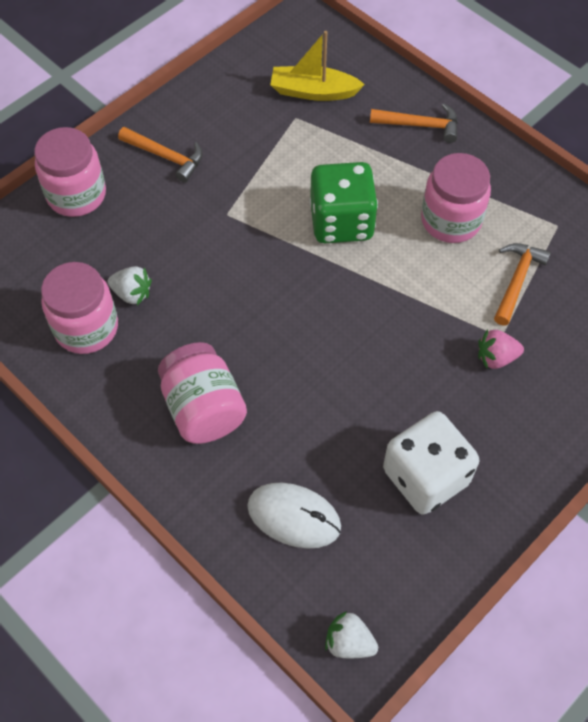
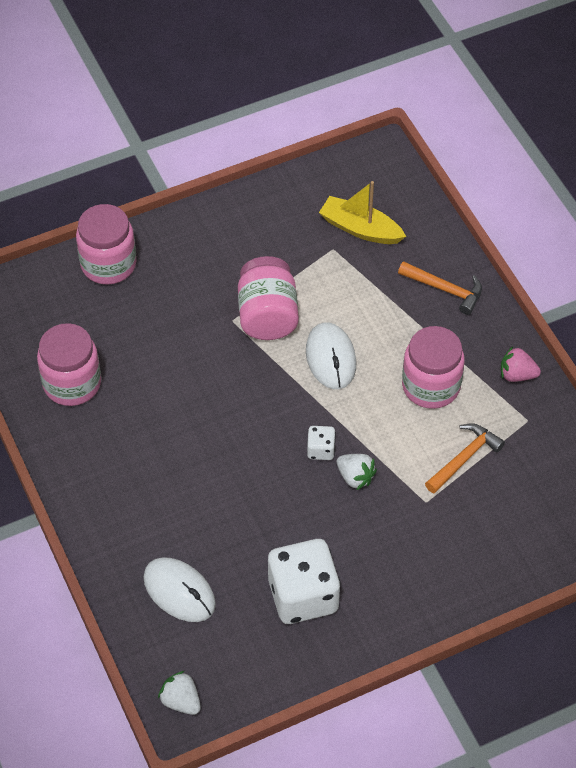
camera: 20 degrees right, 5 degrees down
(132, 293) = (122, 366): white strawberry -> white strawberry (355, 477)
(166, 157) = (200, 252): orange hammer -> none
(203, 408) = (142, 481): pink jar -> pink jar (267, 315)
(341, 222) = (331, 358): green dice -> white mouse
(373, 317) = (321, 450): none -> white dice
(496, 357) = (412, 518): pink strawberry -> pink strawberry (517, 375)

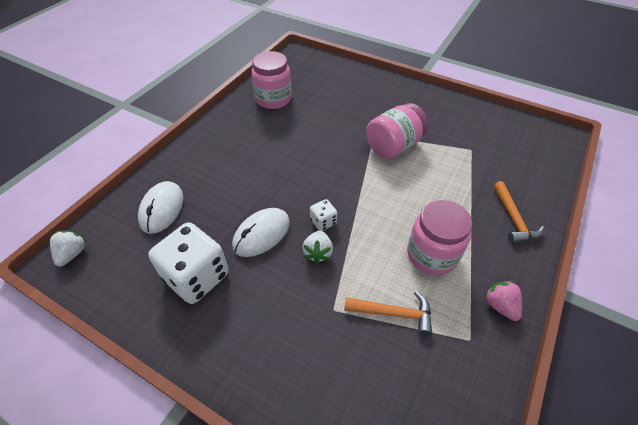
camera: 55 degrees right, 5 degrees down
(108, 264) = (357, 77): pink jar -> none
(331, 358) = (396, 189): white mouse -> white mouse (261, 234)
(360, 229) = (500, 153): yellow boat -> none

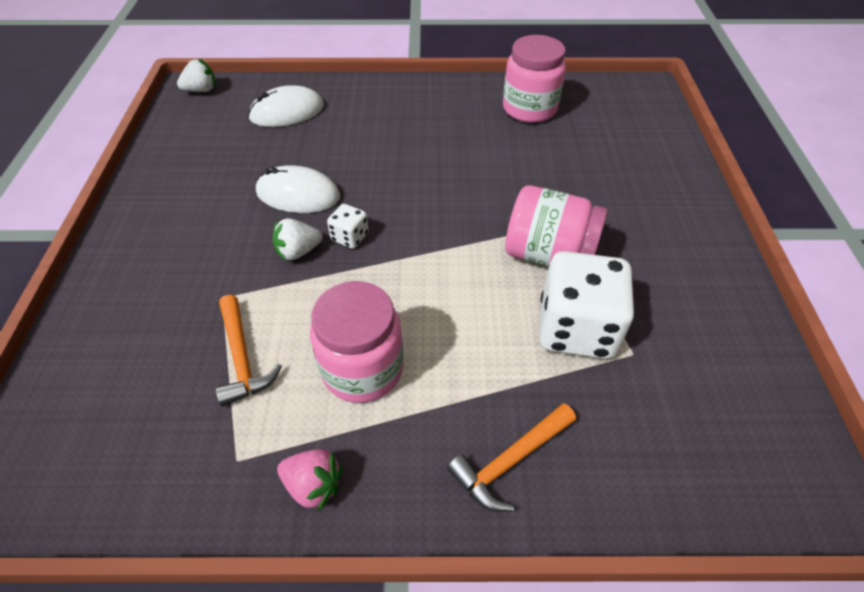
camera: 60 degrees right, 0 degrees up
(197, 277) = (214, 174): white dice -> white dice (576, 329)
(500, 306) = (313, 485): pink strawberry -> pink strawberry turned 75 degrees clockwise

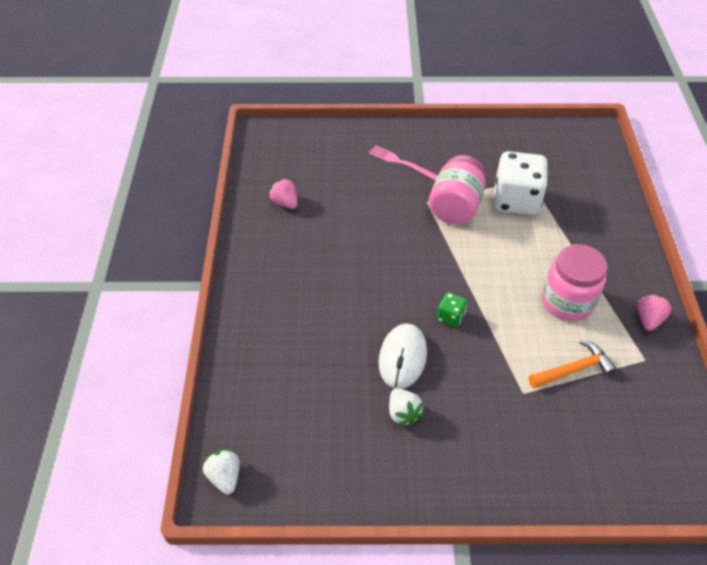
camera: 90 degrees left, 0 degrees up
(287, 112) = (276, 383): white mouse -> none
(298, 251) = (469, 349): white strawberry -> white strawberry (403, 413)
(350, 237) = (450, 317): white dice -> green dice
(510, 461) = (609, 235): orange hammer -> none
(529, 109) = (285, 203): pink jar -> pink strawberry
(628, 203) = (401, 163): none -> pink fork

